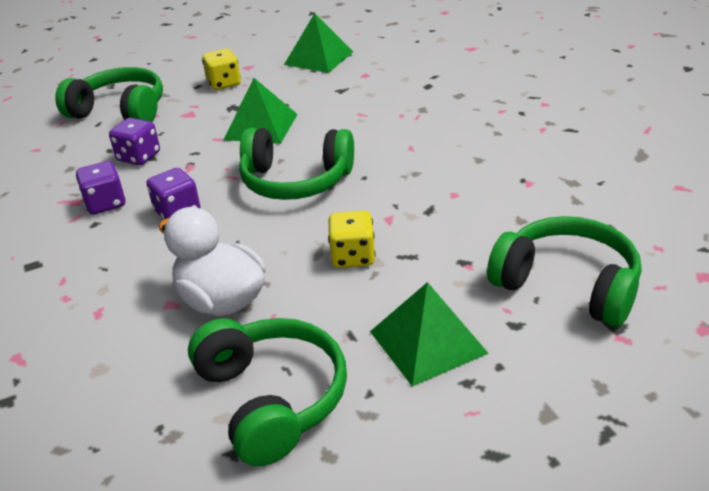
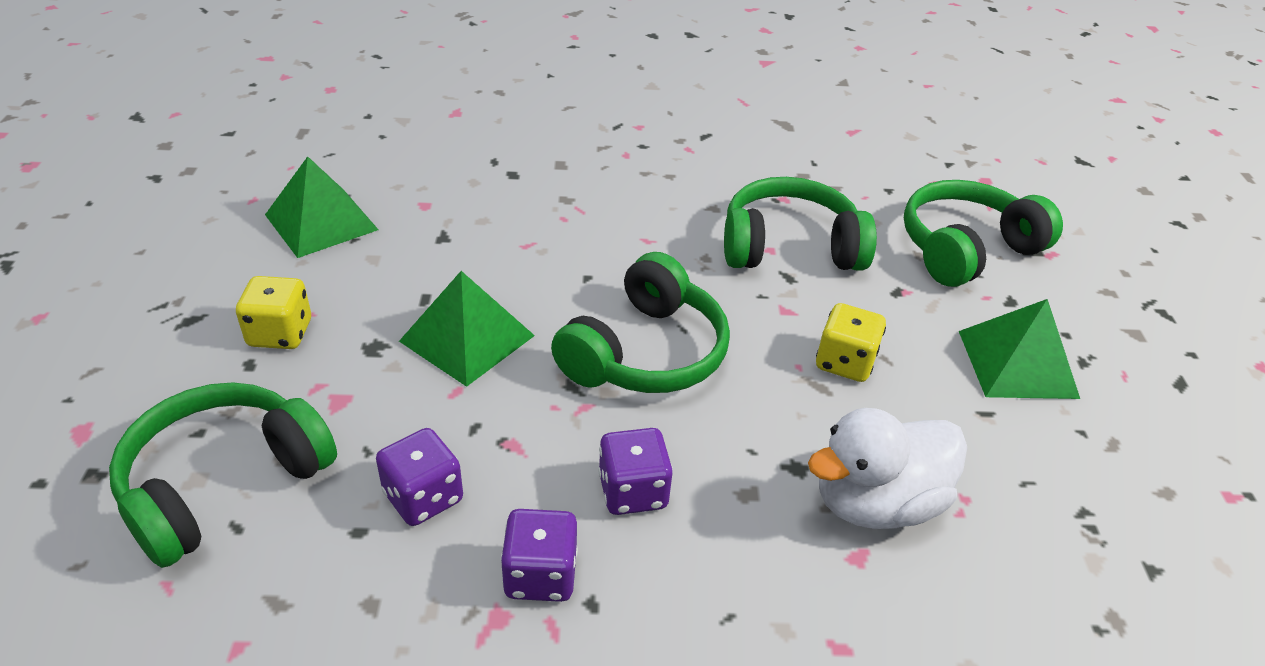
camera: 70 degrees left, 5 degrees up
(271, 399) = (1074, 510): green headphones -> green headphones (789, 247)

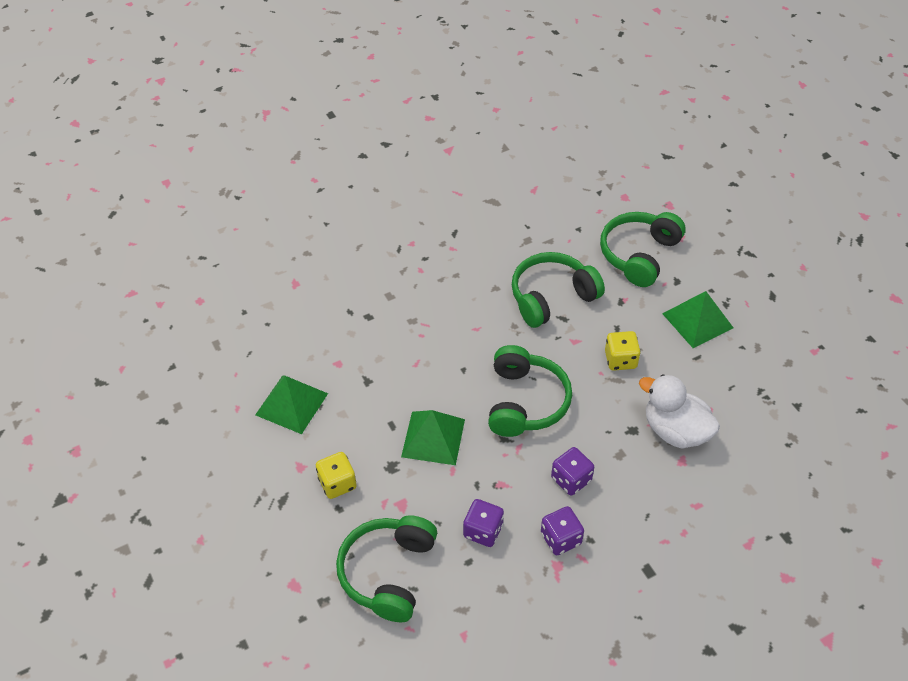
camera: 25 degrees left, 10 degrees up
(876, 502) = (675, 430): white duck -> white duck turned 90 degrees clockwise

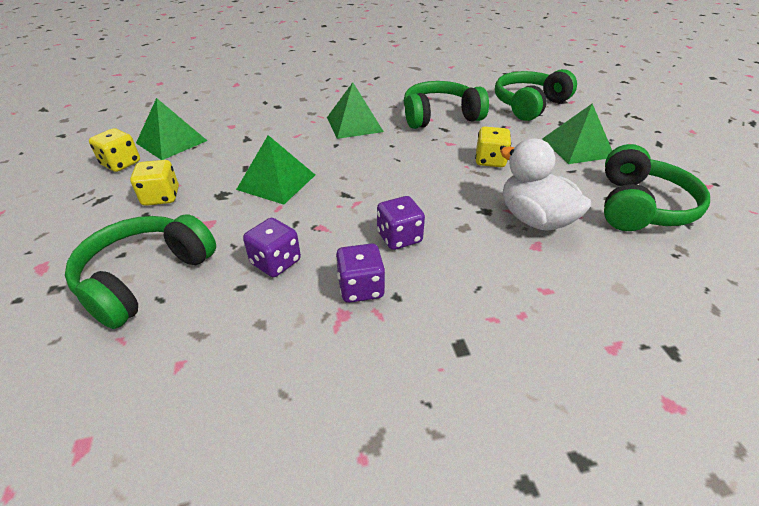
camera: 15 degrees right, 10 degrees down
(264, 449) = (121, 163): none -> yellow dice
(468, 331) = (354, 124): none -> green pyramid
(525, 402) = (381, 173): green headphones -> green headphones (640, 206)

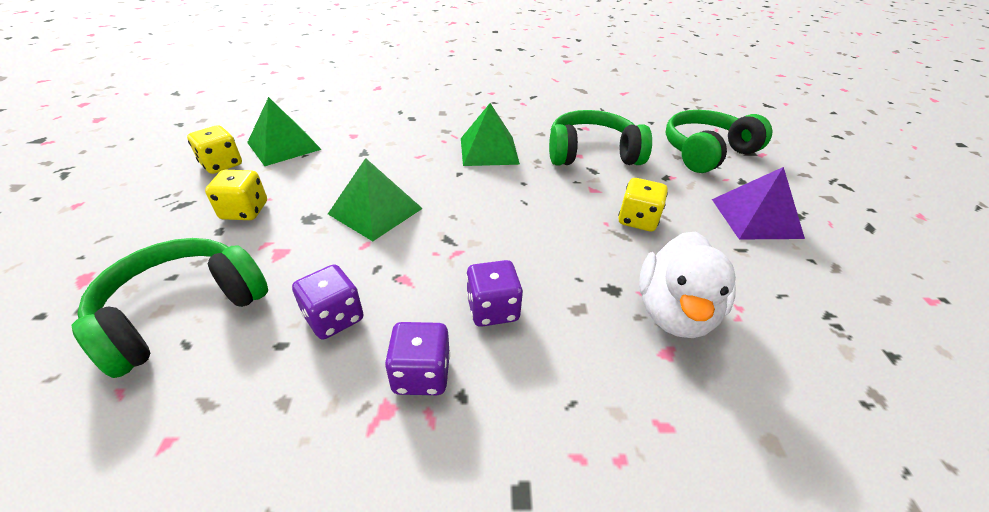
camera: 10 degrees right, 0 degrees up
(534, 219) = (674, 312): white duck -> white duck turned 135 degrees counterclockwise
(577, 147) = (756, 218): green pyramid -> purple pyramid
(640, 206) = (826, 317): green headphones -> none

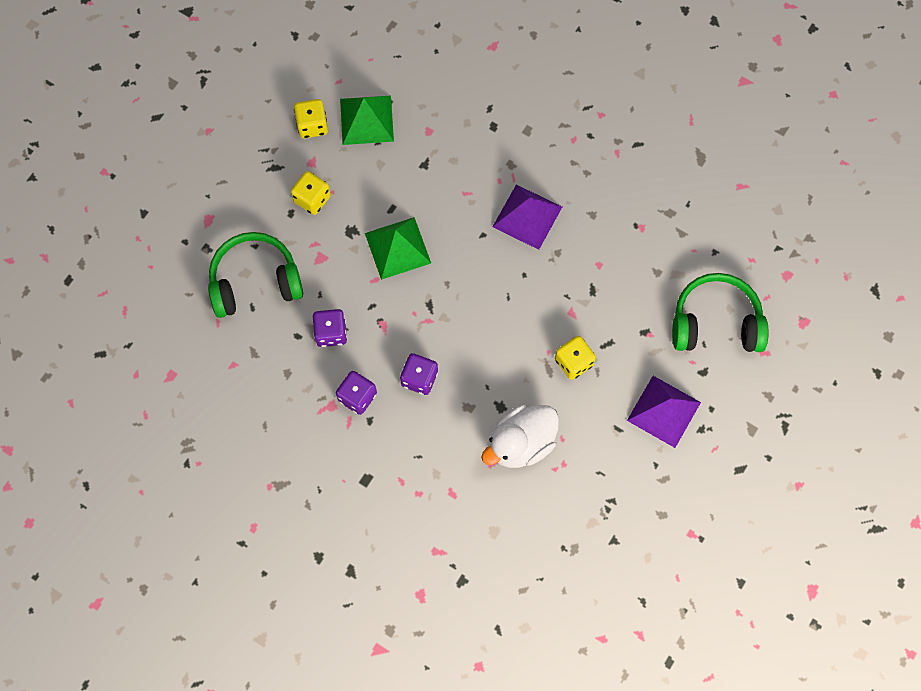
camera: 35 degrees right, 30 degrees up
(489, 151) = (527, 216): green pyramid -> purple pyramid
(592, 153) = (611, 268): green headphones -> none

